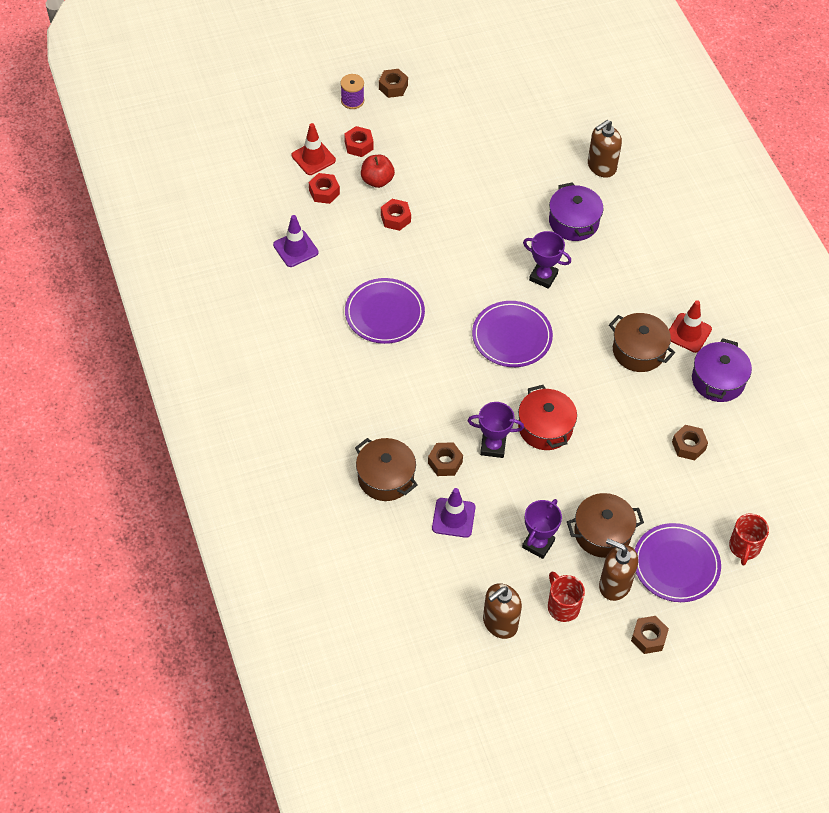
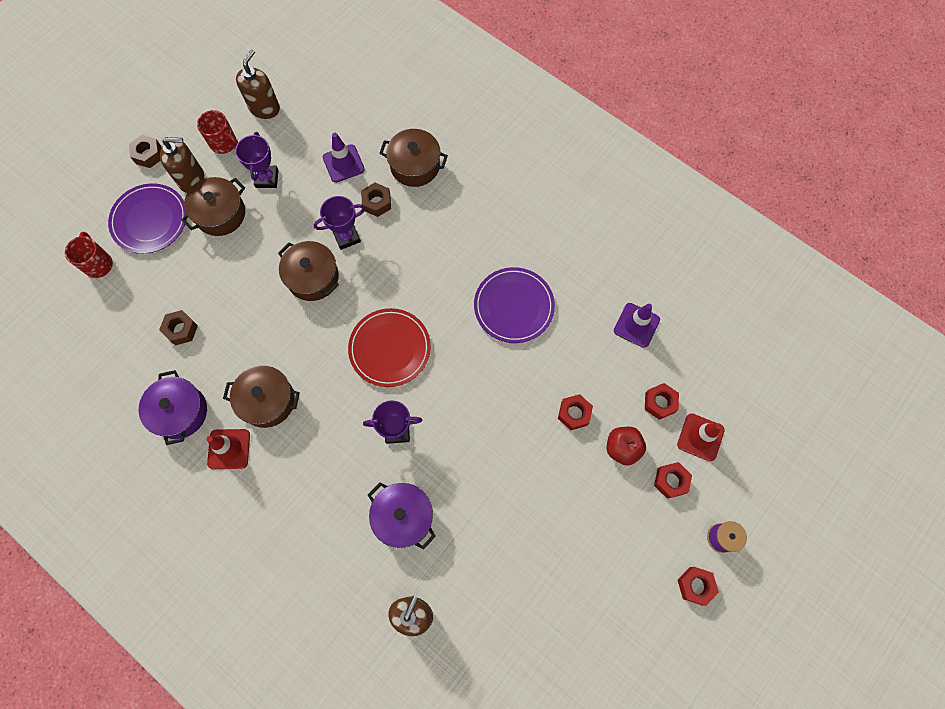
camera: 150 degrees right, 15 degrees up
(393, 87) = (695, 585): brown nut -> red nut
(512, 336) = (390, 348): purple plate -> red plate
(545, 428) = (313, 277): red pot -> brown pot

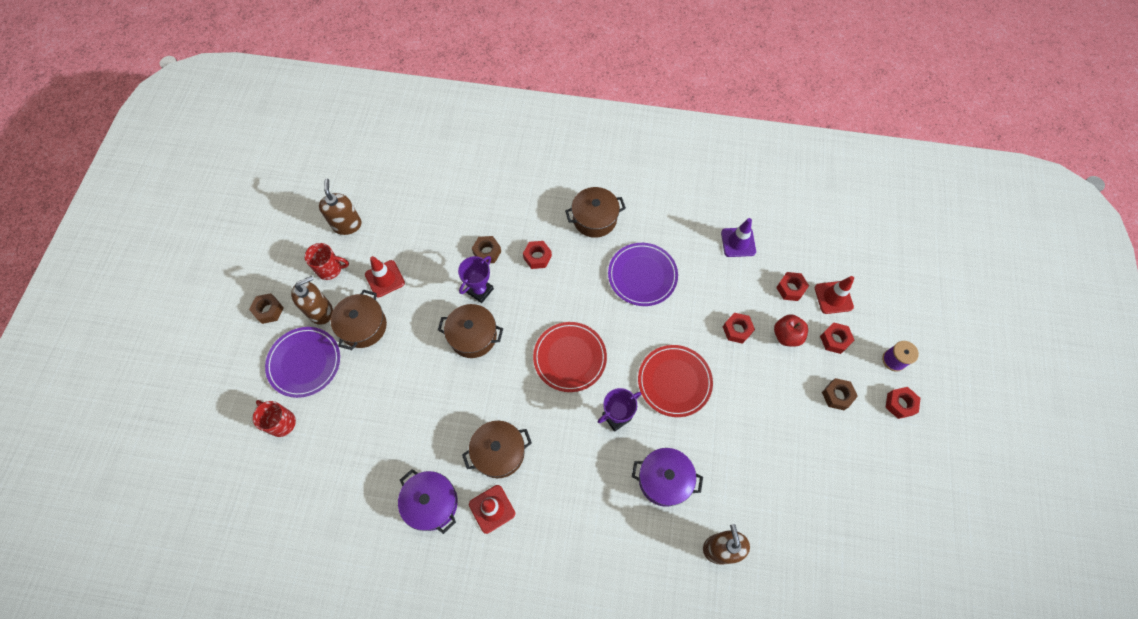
camera: 30 degrees left, 5 degrees down
(181, 330) = (389, 436): brown nut -> brown nut (837, 395)
(267, 178) = (385, 279): purple trophy -> red traffic cone
(343, 163) = (441, 236): purple traffic cone -> none
(415, 166) = (499, 209): brown pot -> brown pot (594, 219)
(422, 233) = (537, 257): none -> red nut
(476, 429) = (674, 381): none -> red plate

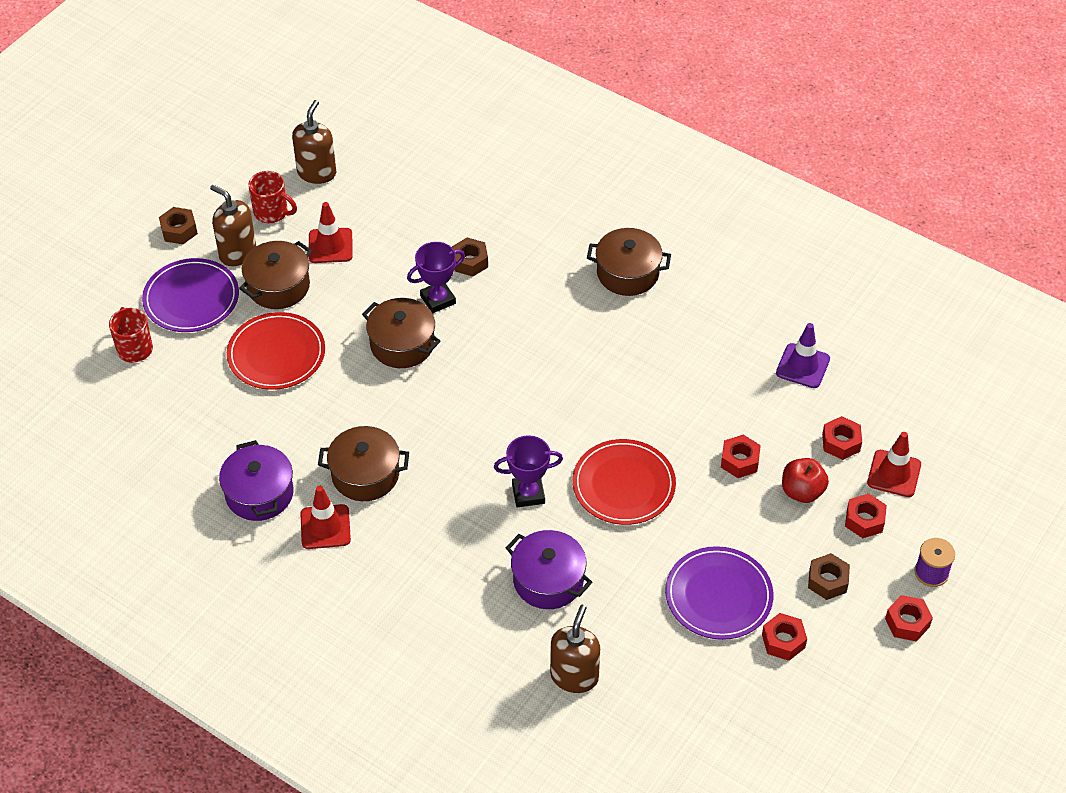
camera: 25 degrees right, 15 degrees down
(320, 311) = (237, 253): brown soap dispenser -> brown soap dispenser turned 135 degrees counterclockwise
(537, 257) = (529, 289): red nut -> red nut (783, 641)
(570, 357) = (507, 411): red plate -> red plate (276, 354)
(642, 275) = (652, 357): purple plate -> purple plate (718, 596)

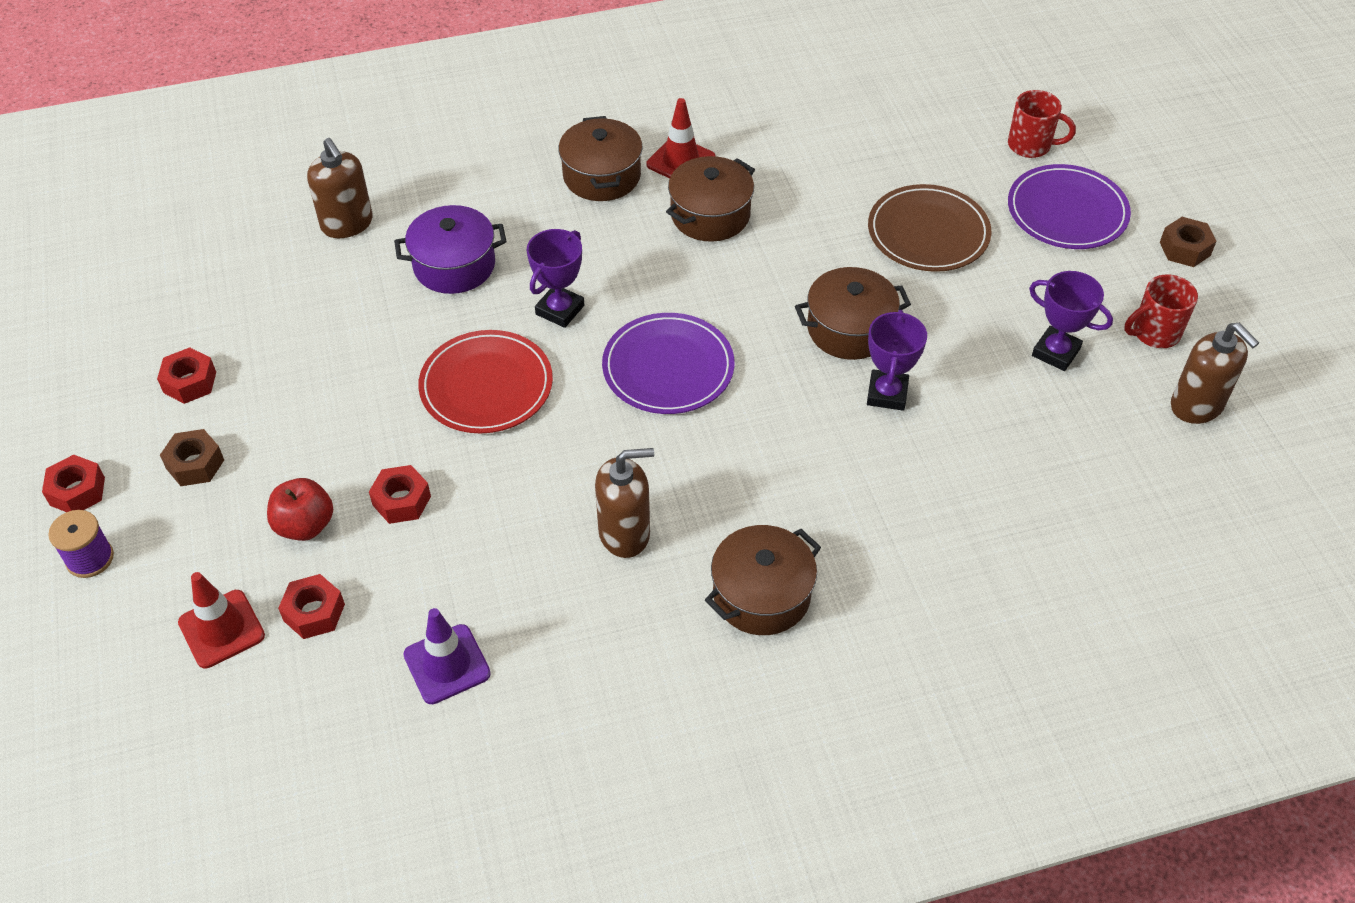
camera: 130 degrees right, 0 degrees up
(237, 253) = (1109, 275): brown soap dispenser -> brown soap dispenser (625, 533)
(259, 494) = (764, 141): purple pot -> none
(276, 354) = (928, 233): red plate -> brown plate
(278, 286) = (1027, 281): brown pot -> brown pot (601, 176)
(330, 246) = (1055, 352): red traffic cone -> purple trophy
(470, 262) = (921, 456): brown nut -> none
(718, 596) = (289, 370): purple plate -> purple plate (668, 367)
(864, 520) = (210, 552): red nut -> none

